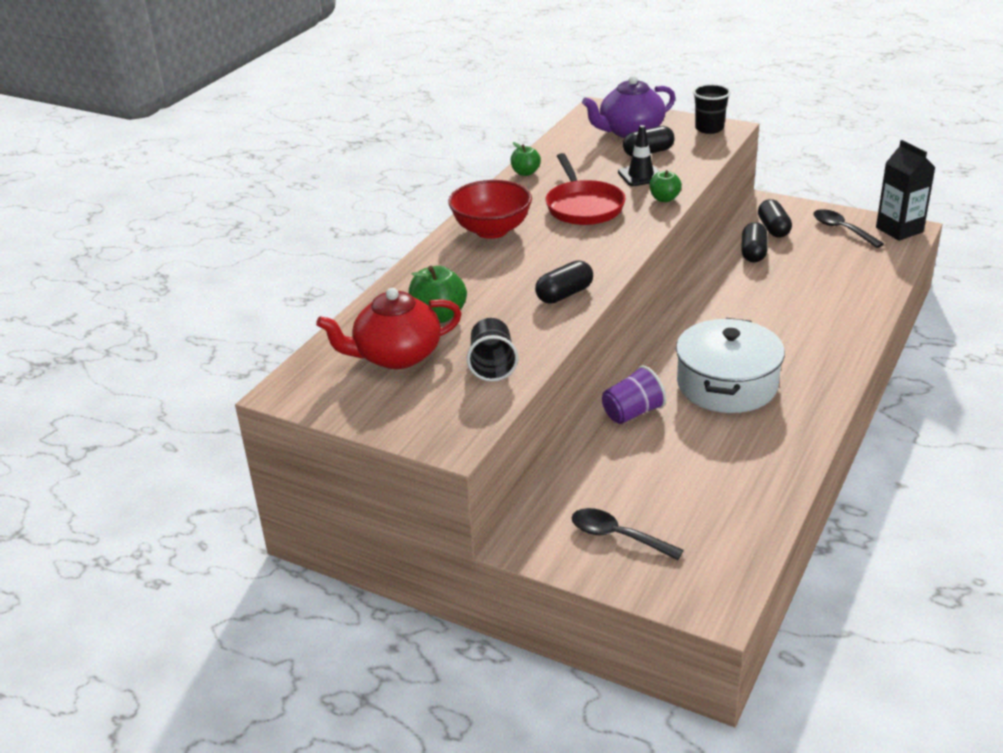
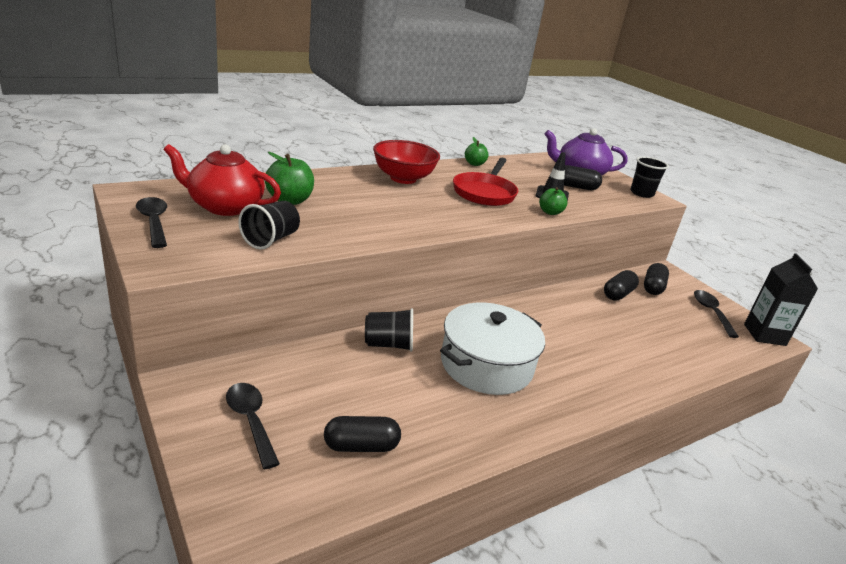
camera: 25 degrees right, 5 degrees down
(369, 407) = (154, 222): none -> black spoon
(564, 294) = (390, 227): black capsule -> black capsule (361, 446)
(632, 413) = (388, 344): purple cup -> black cup

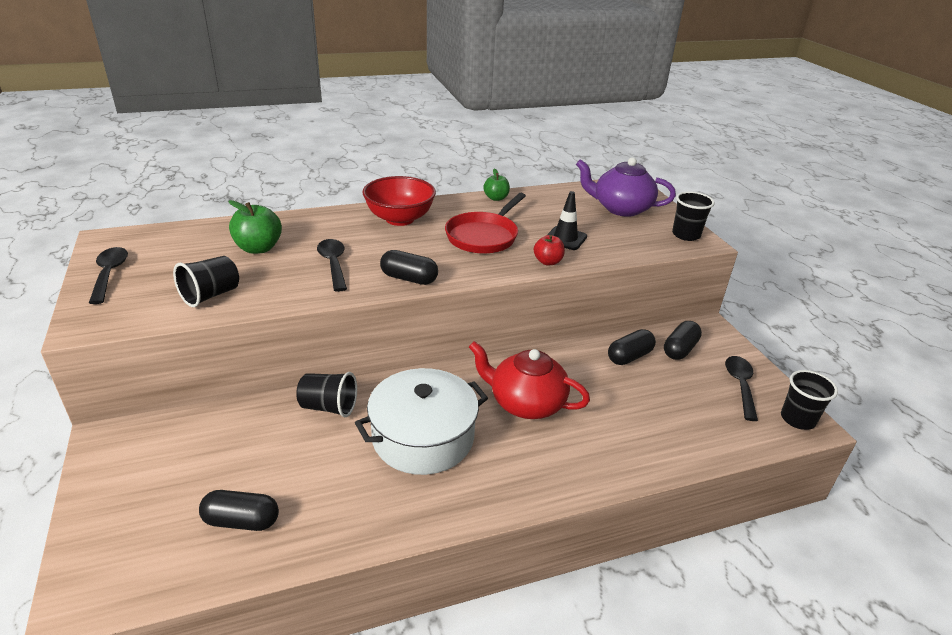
camera: 15 degrees right, 5 degrees up
(224, 206) = (188, 256): red teapot -> red teapot (526, 403)
(251, 421) = (149, 483): black spoon -> black spoon (333, 264)
(550, 212) = (548, 262): green apple -> red apple
(576, 187) = (604, 227): black capsule -> black capsule (409, 278)
(764, 335) = (797, 419): black carton -> black cup

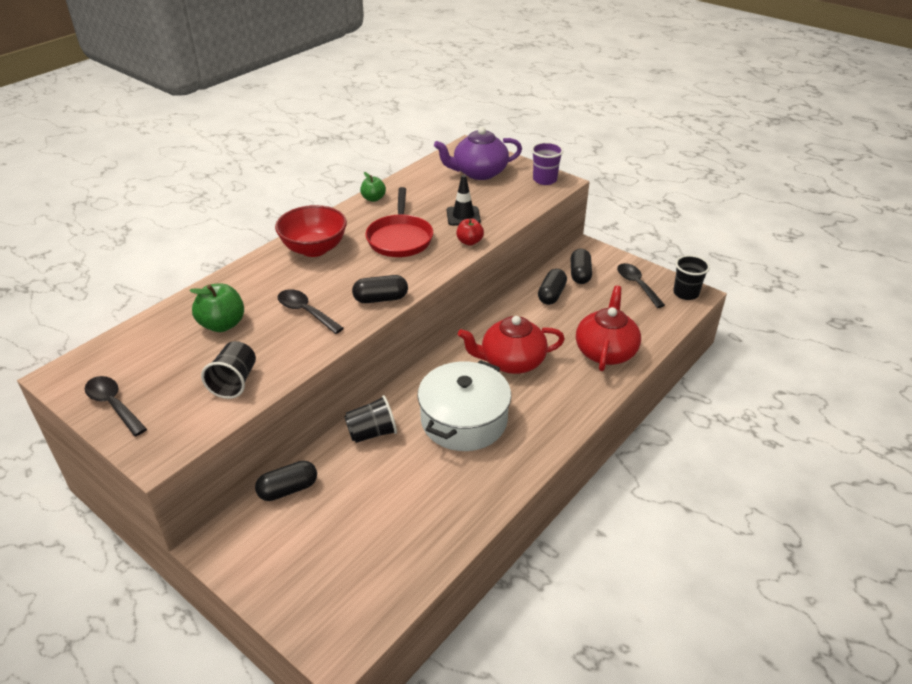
camera: 30 degrees left, 5 degrees up
(241, 521) = (395, 540): black capsule -> black capsule (288, 489)
(641, 439) = (605, 351): none -> red teapot
(686, 235) = (545, 180): black cup -> purple cup

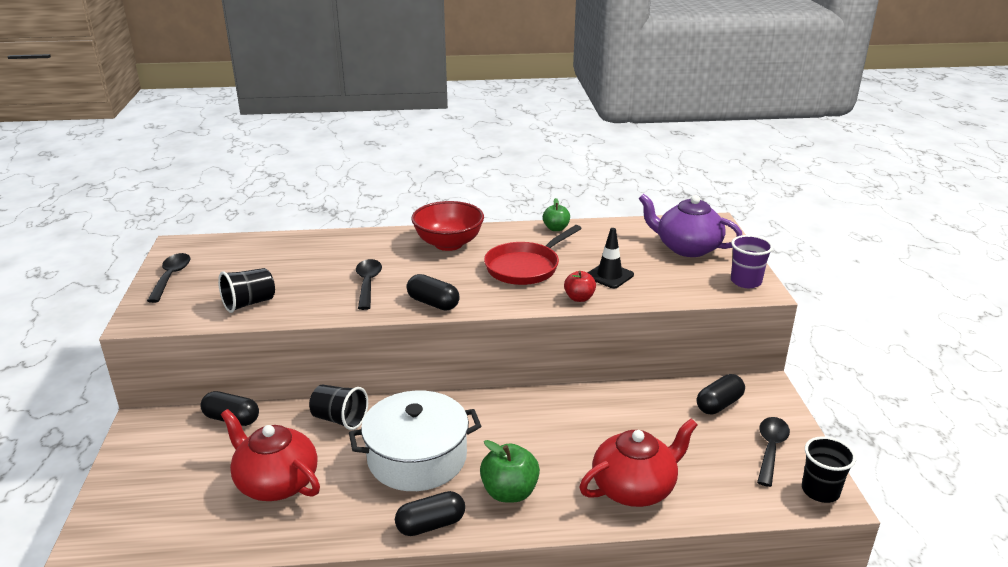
camera: 45 degrees right, 10 degrees down
(222, 324) = (305, 263): green apple -> green apple (509, 492)
(511, 362) = (530, 438): red teapot -> red teapot (276, 482)
(551, 295) = (659, 406): black capsule -> black capsule (431, 525)

